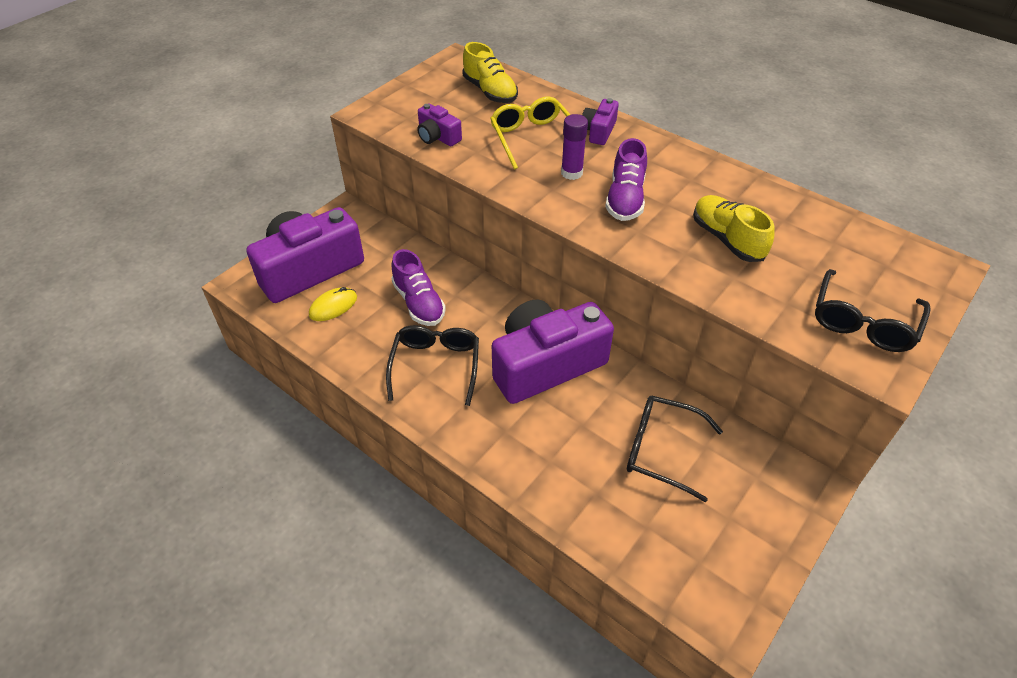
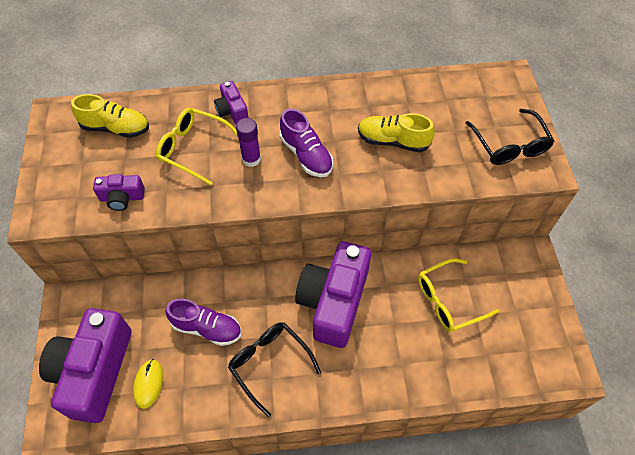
camera: 45 degrees left, 10 degrees up
(661, 450) = (448, 300): black glasses -> yellow glasses

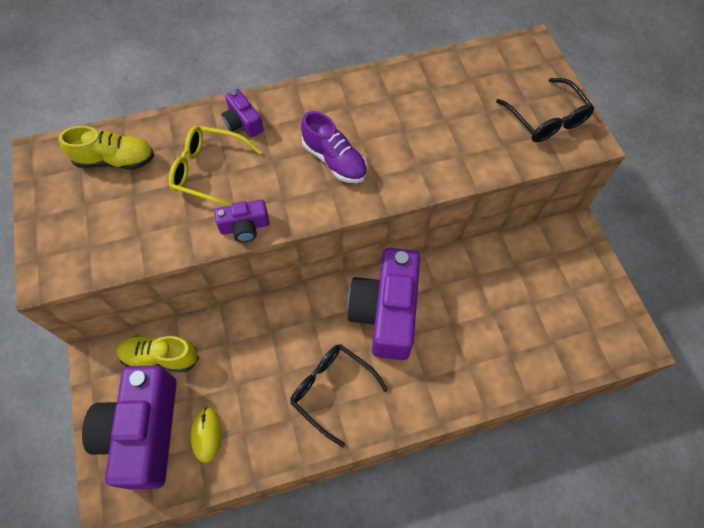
camera: 10 degrees left, 5 degrees up
(122, 198) = (139, 239): purple camera -> purple camera (245, 227)
(207, 328) = (257, 363): purple shoe -> none
(251, 159) = (276, 174): purple glue stick -> none
(392, 141) = (424, 132): yellow shoe -> yellow shoe (161, 357)
(448, 300) = (503, 291): yellow glasses -> none

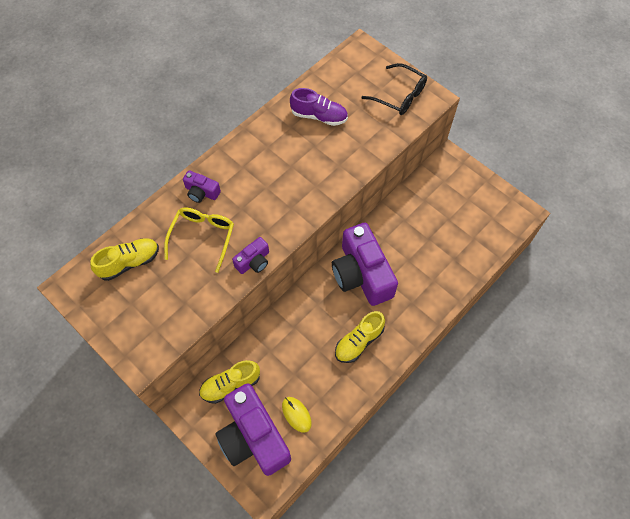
camera: 30 degrees left, 0 degrees up
(209, 171) = (202, 237): yellow glasses -> yellow glasses turned 120 degrees clockwise
(332, 390) = (359, 341): black glasses -> yellow shoe
(335, 160) = (283, 188): purple shoe -> purple shoe (319, 116)

